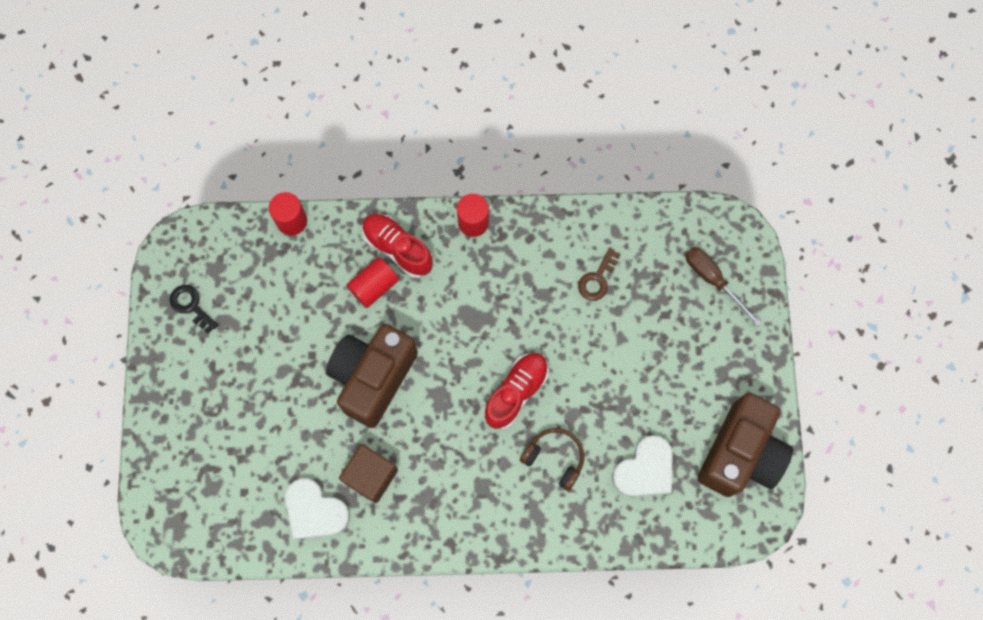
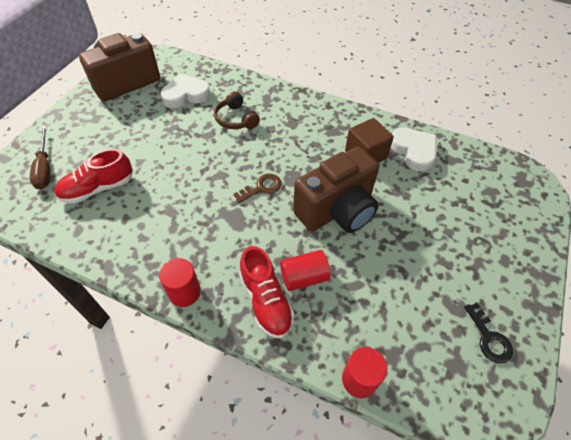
camera: 155 degrees left, 20 degrees down
(516, 392) = (235, 160): red shoe -> red shoe (98, 188)
(597, 279) = (122, 203): brown key -> brown key (261, 188)

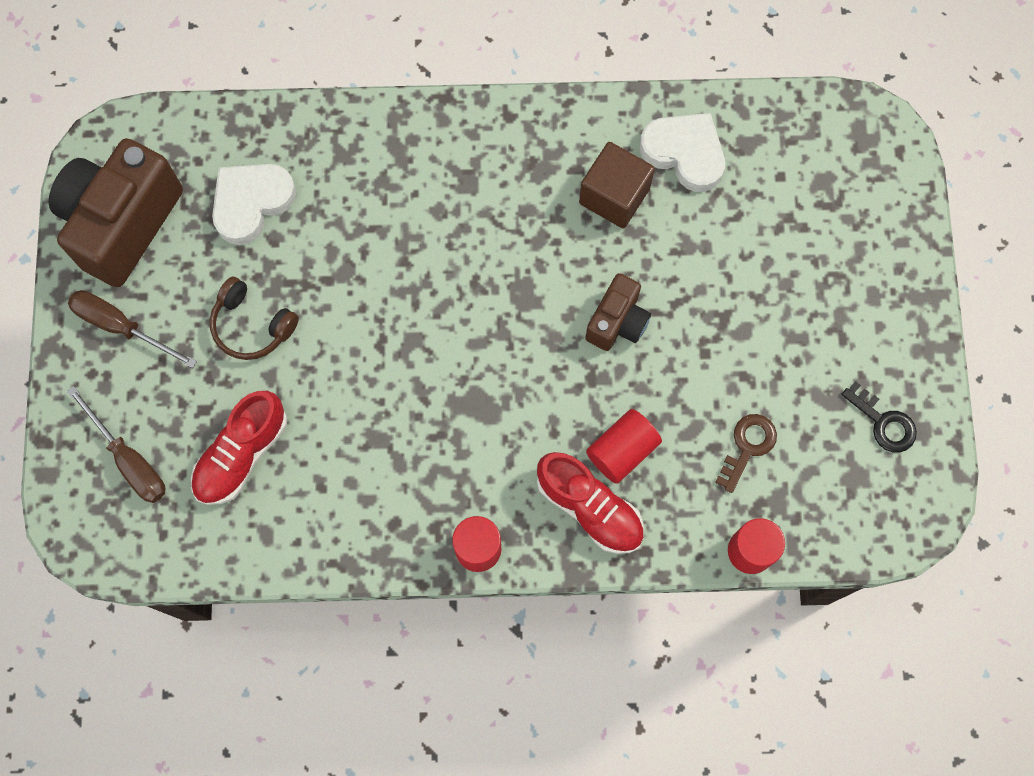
camera: 25 degrees left, 20 degrees up
(91, 116) = (121, 327): none -> brown screwdriver
(236, 119) = (370, 217): brown headphones -> brown headphones (252, 325)
(261, 188) = (488, 334): brown key -> brown key (747, 447)
(337, 210) = (617, 322): brown camera -> brown camera, size x0.53

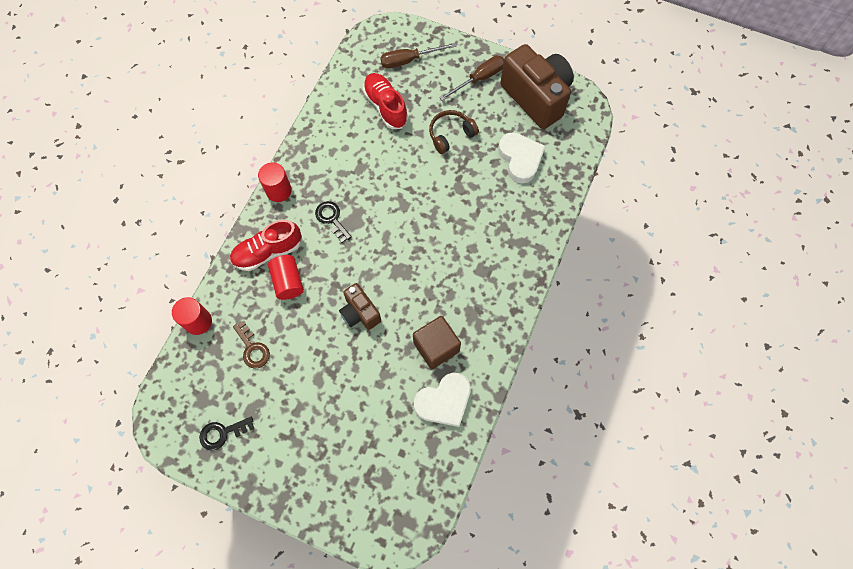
camera: 115 degrees right, 5 degrees down
(488, 438) = (332, 219): none -> black key

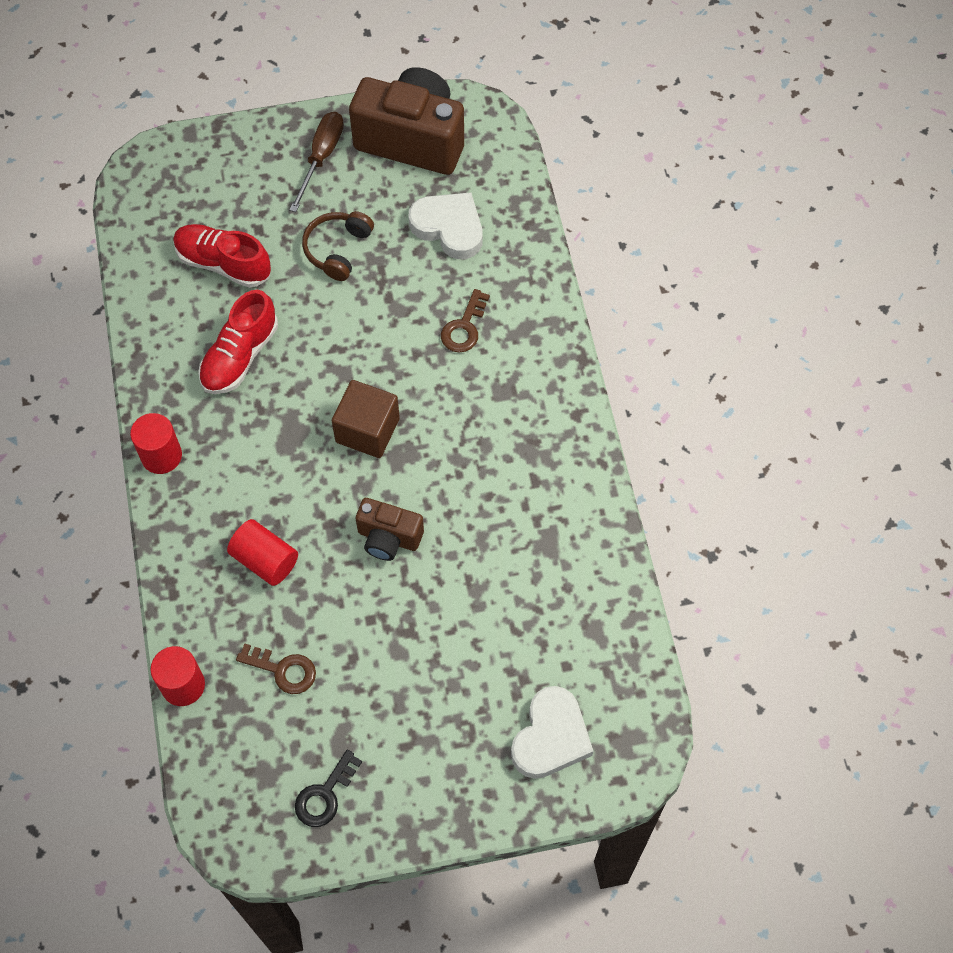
camera: 35 degrees left, 5 degrees down
(268, 252) = (208, 540): red shoe -> red shoe (240, 356)
(332, 219) = (262, 447): black key -> none
(409, 60) = (209, 186): brown screwdriver -> none
(436, 347) = (514, 517): brown cube -> brown cube (367, 430)
(444, 401) = (572, 573): white heart -> white heart (551, 737)
(487, 220) = (464, 327): none -> brown key

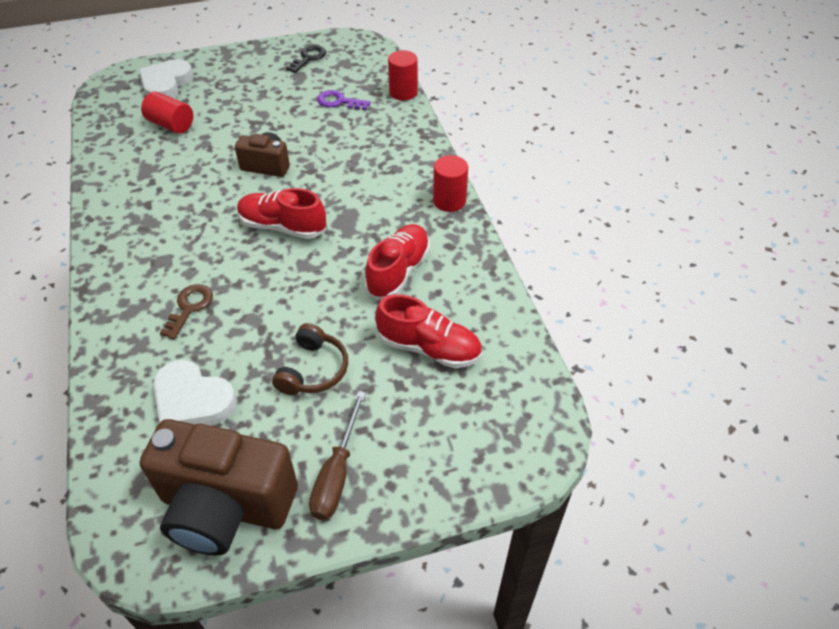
camera: 175 degrees right, 15 degrees down
(265, 560) = (358, 149): red cylinder -> red cylinder (171, 125)
(283, 670) = (339, 102): brown key -> purple key
(367, 430) = (282, 227): brown cube -> red shoe

